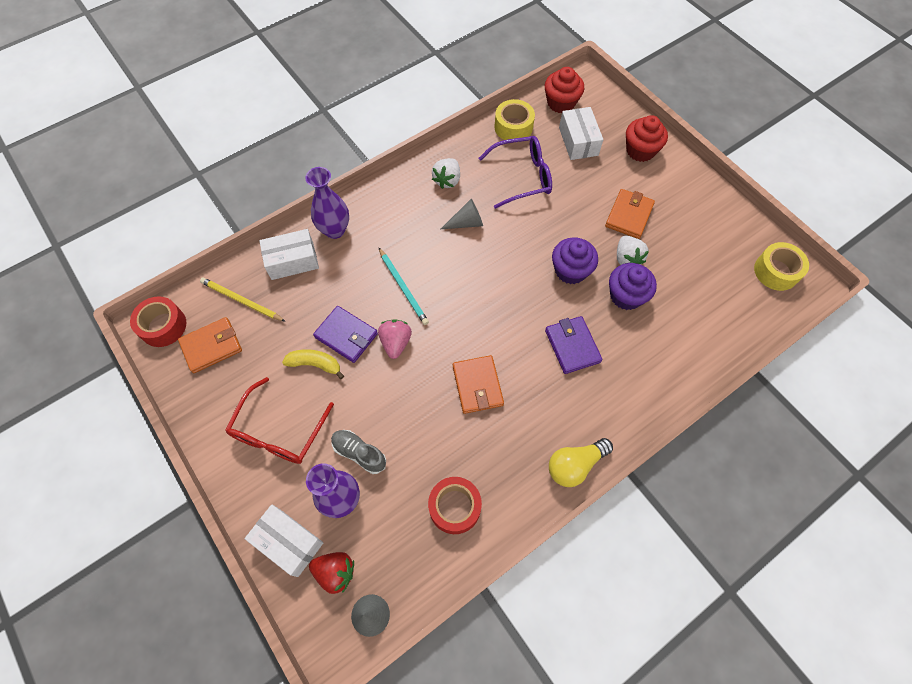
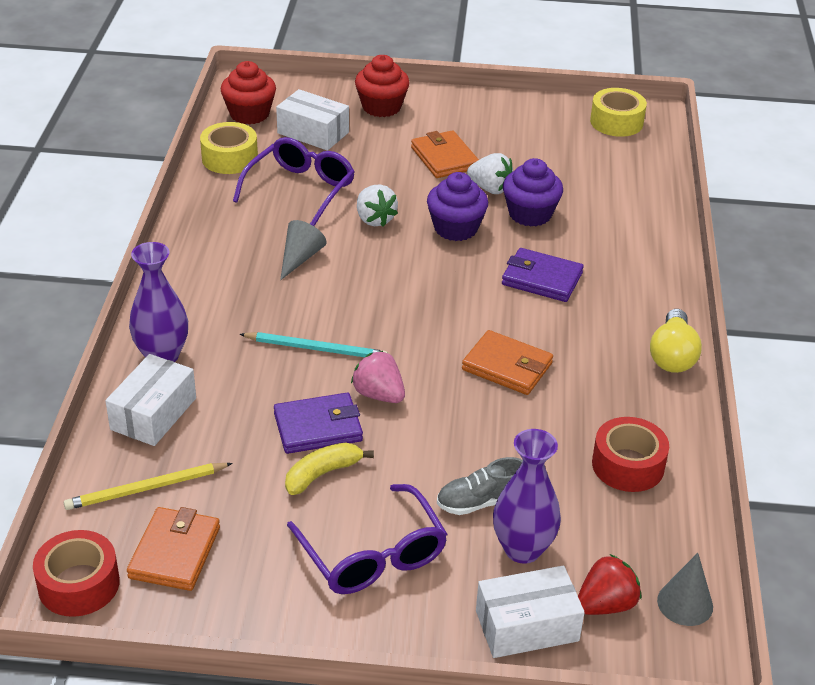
camera: 50 degrees left, 25 degrees down
(278, 432) = (373, 555): red glasses -> purple glasses
(447, 180) = (226, 238): white strawberry -> white strawberry (374, 219)

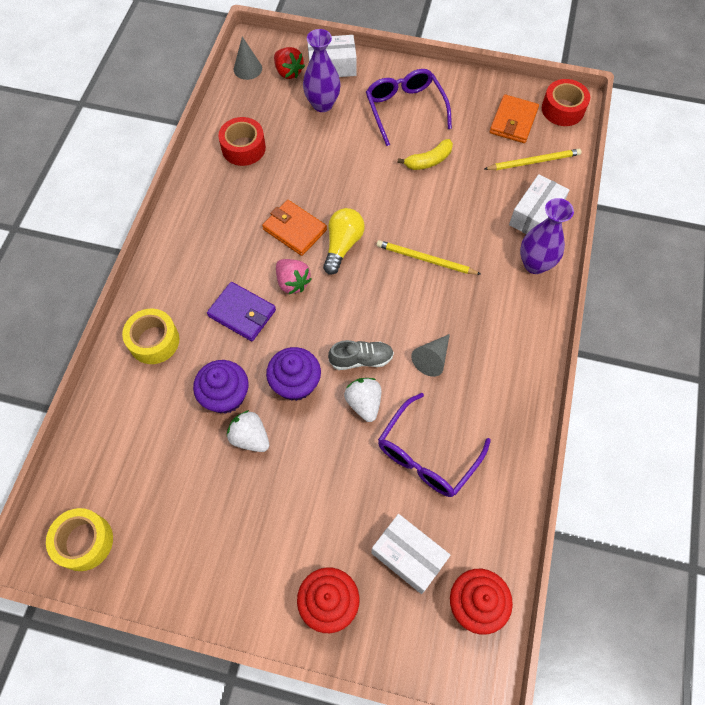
camera: 170 degrees left, 25 degrees up
(229, 158) = (495, 517): yellow tape -> yellow tape (154, 341)
(316, 349) = (425, 259): turquoise pencil -> yellow pencil
(318, 427) = (429, 194): purple wallet -> none
(379, 394) = (386, 215): pink strawberry -> pink strawberry (292, 282)
(444, 158) = (281, 493): orange wallet -> none
(481, 502) = (338, 133): grey shoe -> grey shoe (361, 359)
(606, 604) = (288, 72): red strawberry -> red strawberry turned 105 degrees counterclockwise
(672, 355) = (176, 227): yellow light bulb -> yellow light bulb (342, 245)

